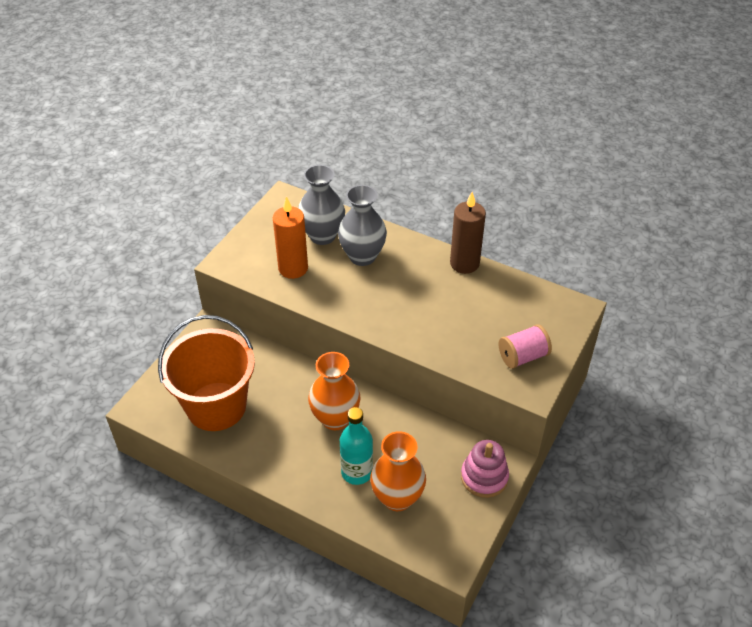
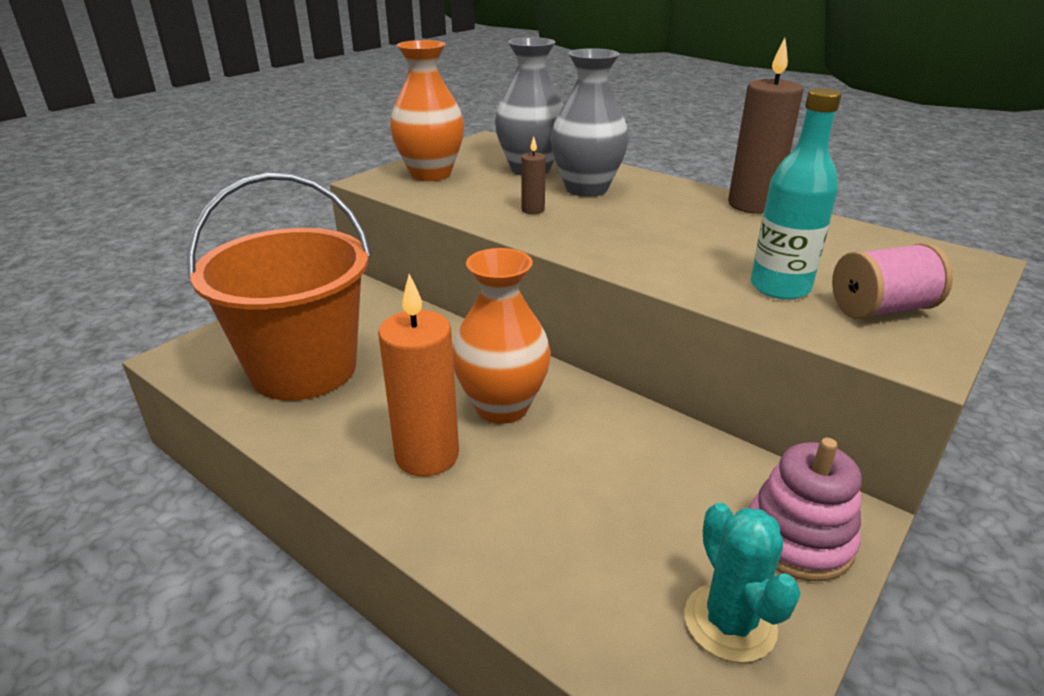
camera: 10 degrees right, 15 degrees down
(293, 268) = (475, 191): orange candle -> orange candle (427, 455)
(333, 286) = (533, 210): none -> brown candle
(357, 472) = (523, 494): turquoise bottle -> turquoise bottle (780, 287)
(397, 498) = (601, 553): orange vase -> orange vase (430, 174)
(453, 521) = (730, 622): none -> turquoise cactus

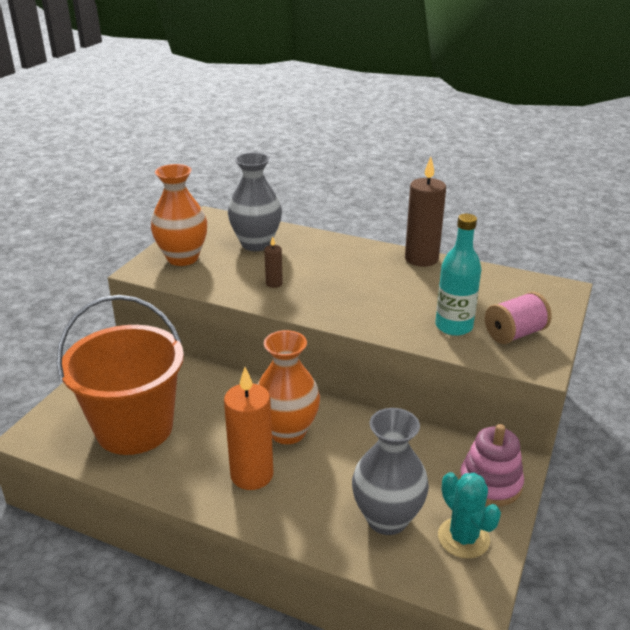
camera: 15 degrees left, 0 degrees up
(586, 189) = (304, 258): grey vase -> grey vase (387, 518)

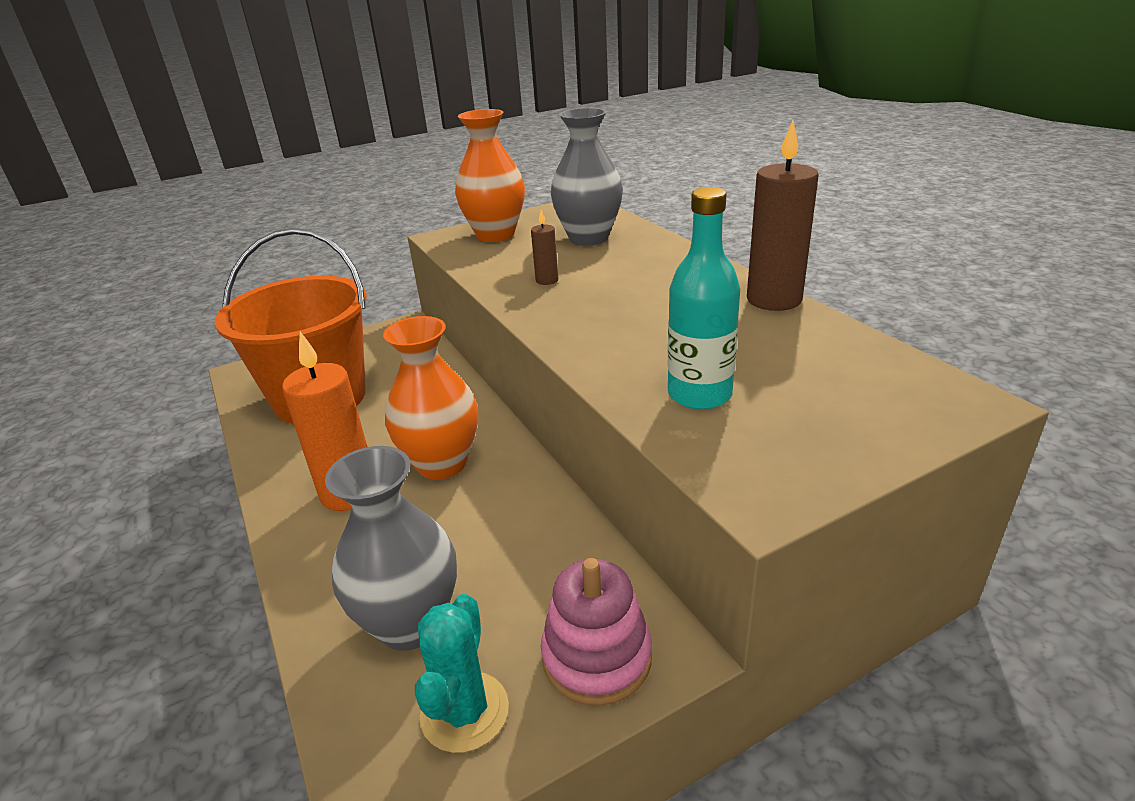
camera: 40 degrees right, 0 degrees up
(515, 334) = (784, 437): pink spool -> none

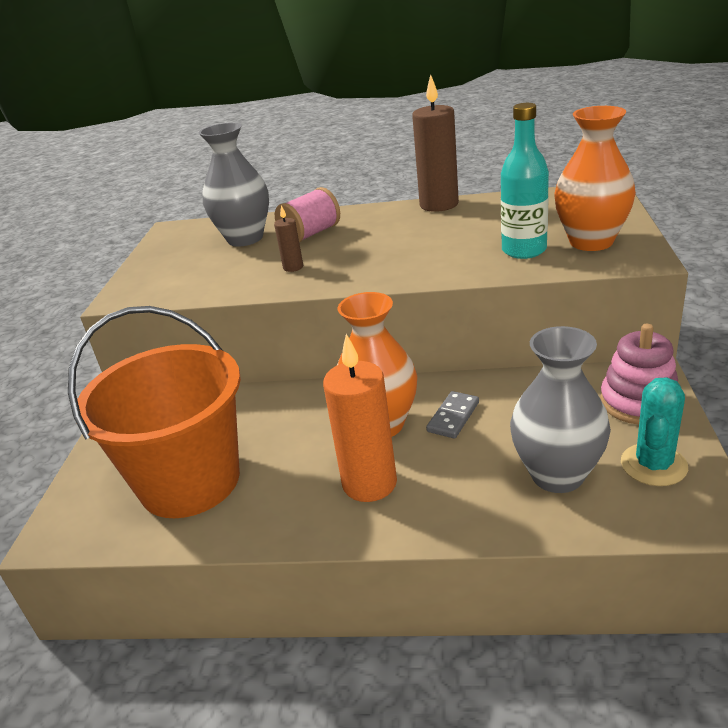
camera: 55 degrees left, 0 degrees up
(464, 711) = (653, 465): turquoise cactus -> turquoise cactus turned 75 degrees clockwise
(479, 506) = (453, 417): none -> grey domino
(495, 235) = (165, 273): orange vase -> orange vase (591, 242)
(626, 262) = (310, 234): none -> pink spool

